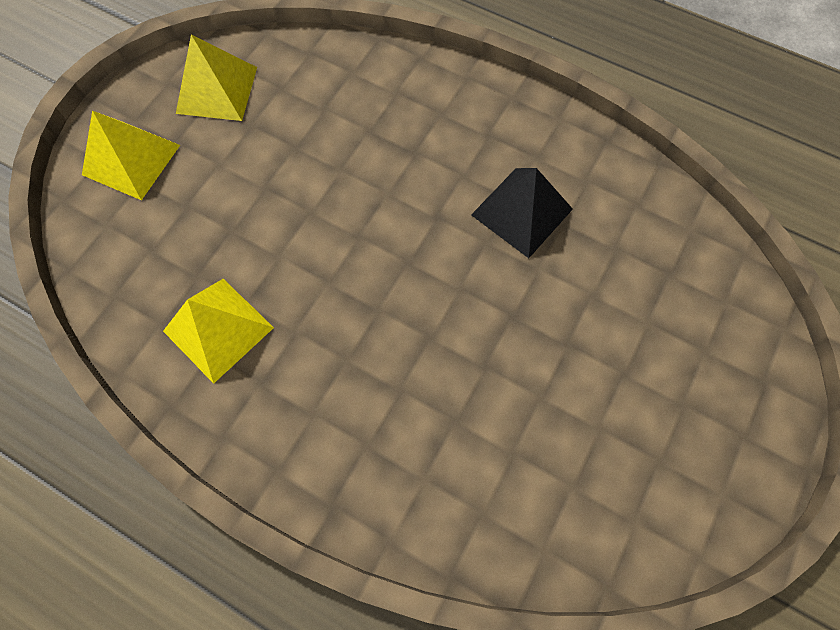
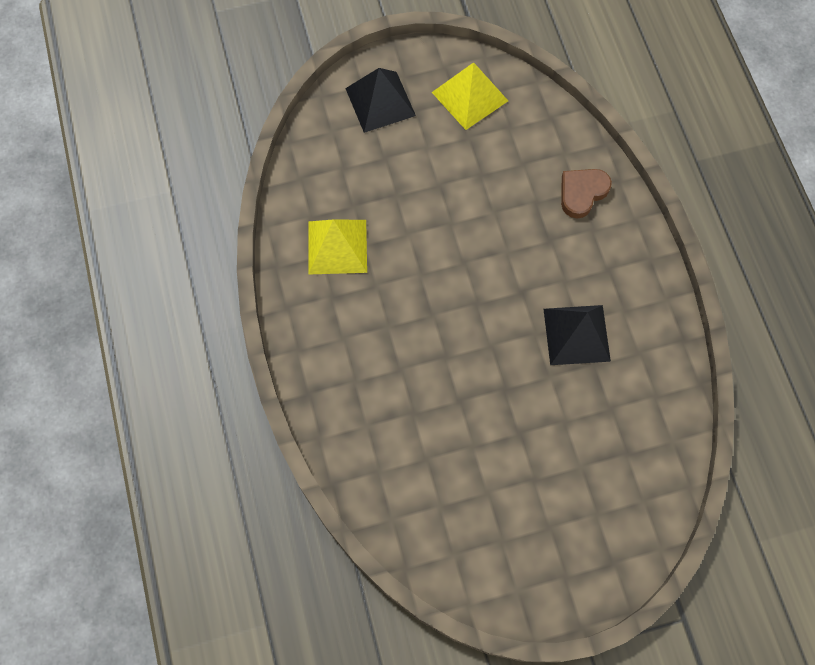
camera: 45 degrees right, 0 degrees up
(131, 159) = (380, 101): yellow pyramid -> black pyramid
(401, 91) = (582, 193): none -> brown heart

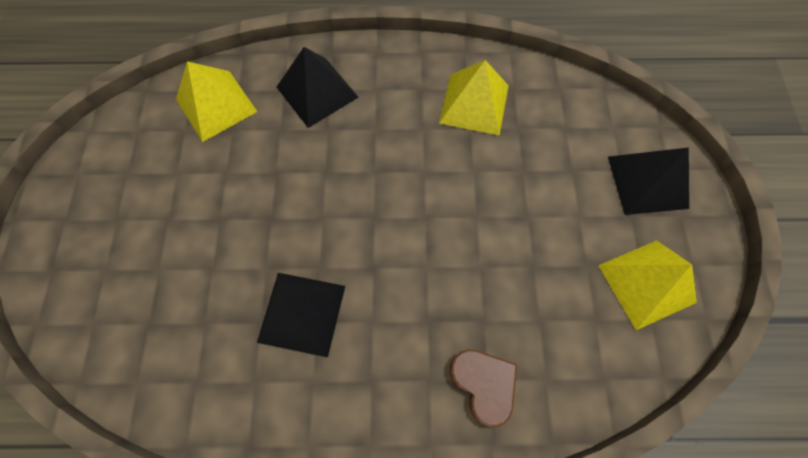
camera: 105 degrees right, 0 degrees up
(361, 392) = (317, 92): none -> black pyramid
(403, 485) = (216, 105): none -> yellow pyramid

